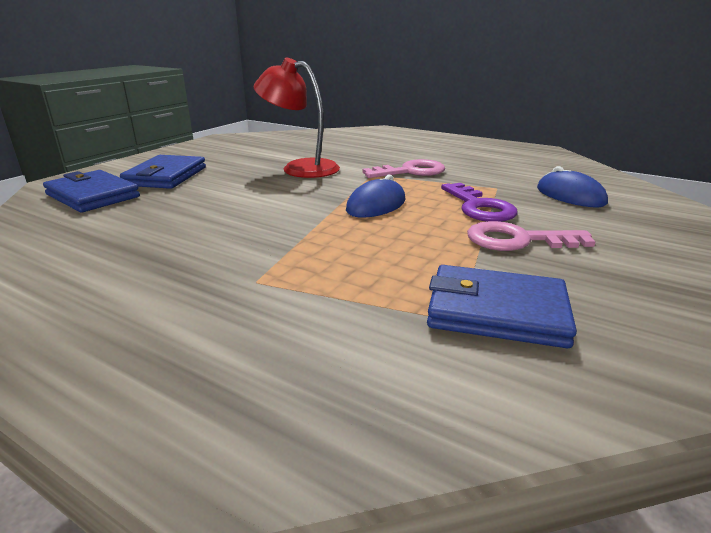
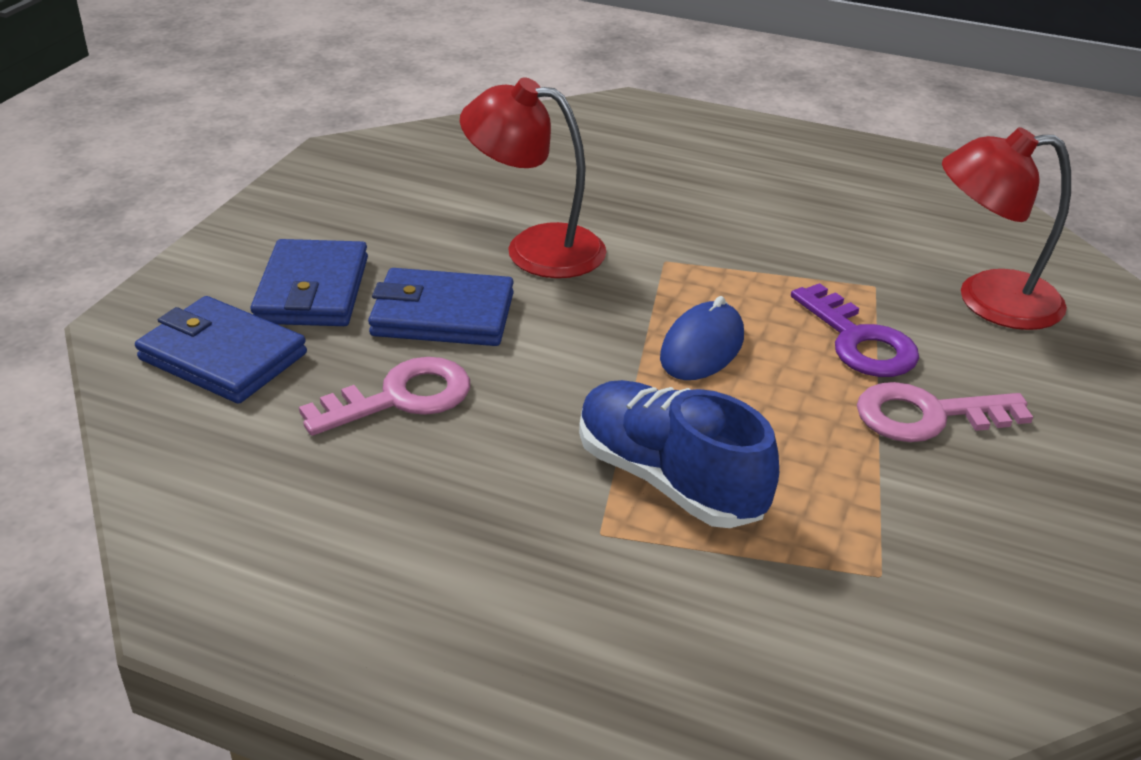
camera: 10 degrees left, 10 degrees up
(321, 259) = (669, 480): none -> blue shoe
(410, 171) = (727, 248): pink key -> pink key (401, 398)
(497, 311) = (924, 557): blue wallet -> blue wallet (443, 314)
(570, 196) = (988, 300): blue mouse -> red lamp

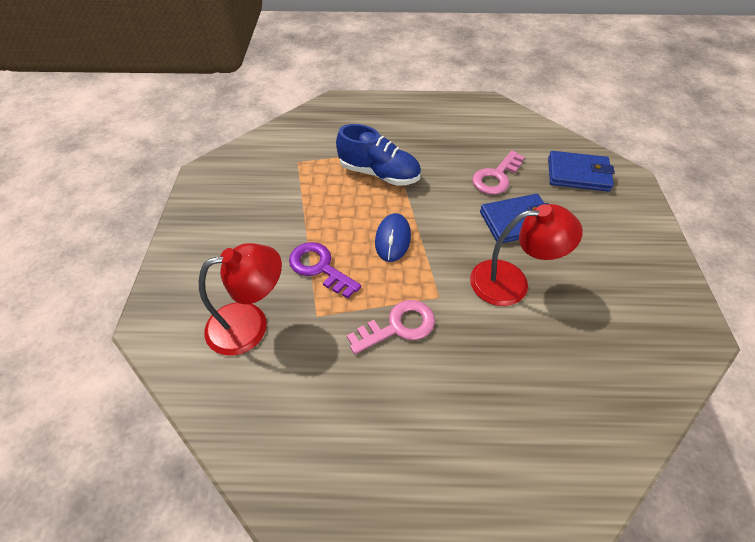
camera: 160 degrees right, 15 degrees up
(312, 290) = (584, 217): blue wallet -> none
(927, 416) = (283, 231): pink key -> pink key (398, 326)

